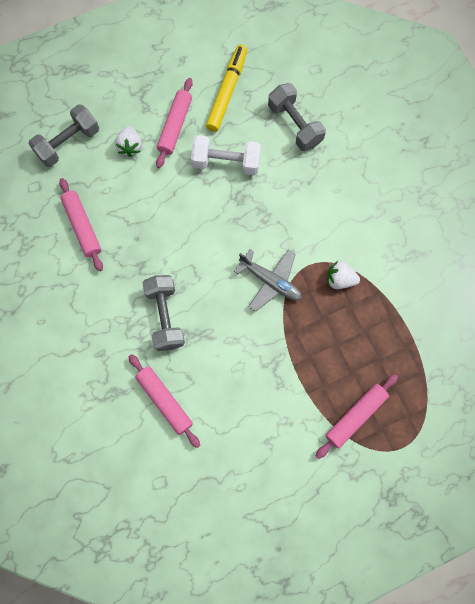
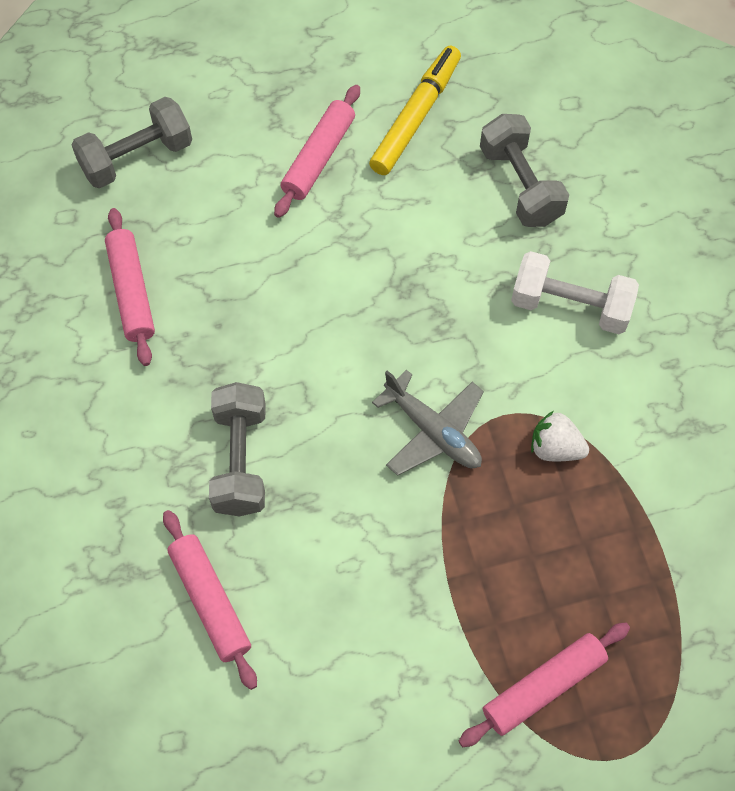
camera: 10 degrees right, 10 degrees down
(130, 146) = (237, 178): white strawberry -> none
(226, 162) = (393, 227): white dumbbell -> white dumbbell (570, 306)

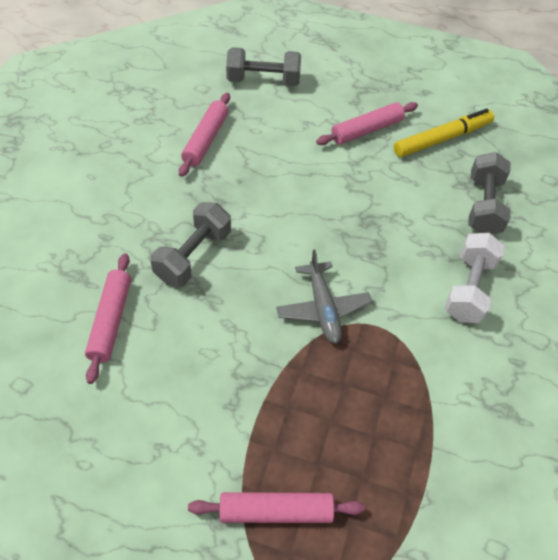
camera: 30 degrees right, 10 degrees down
(555, 448) = (397, 365): white strawberry -> none
(570, 306) = (469, 289): white dumbbell -> white dumbbell turned 60 degrees clockwise

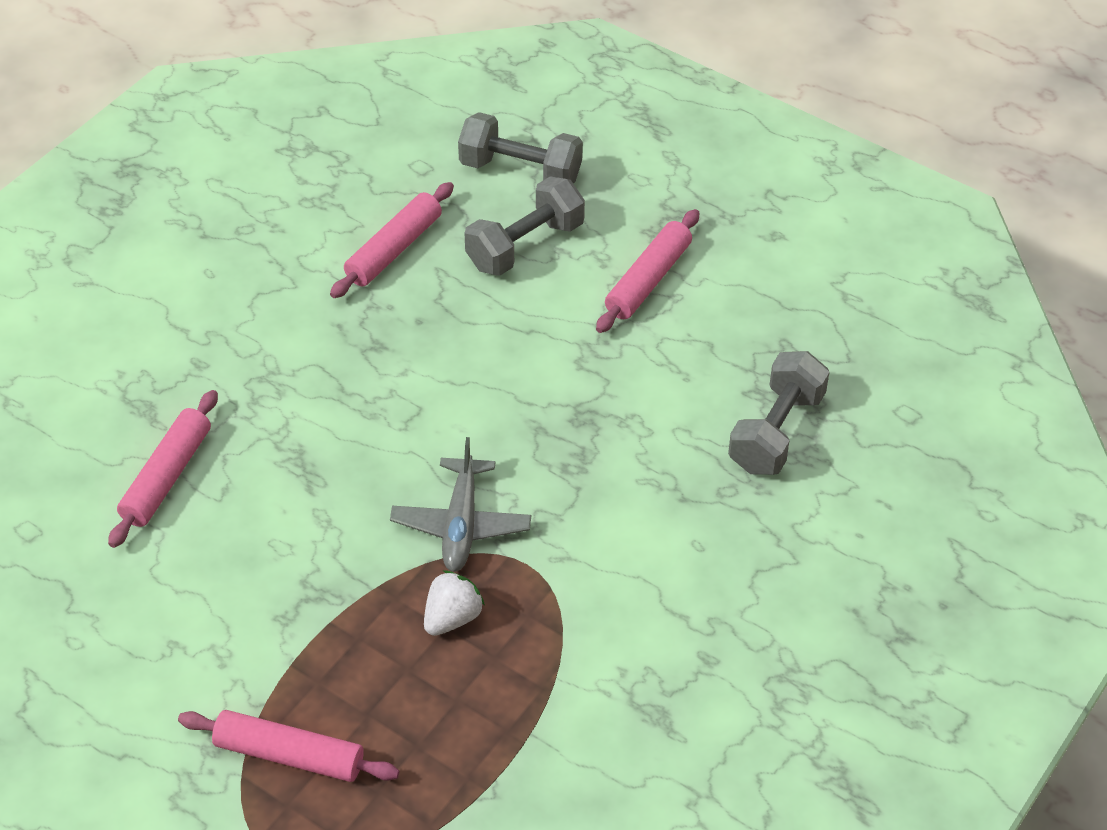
camera: 20 degrees right, 5 degrees down
(193, 256) = (309, 414): grey dumbbell -> grey dumbbell (525, 246)
(345, 375) = (452, 618): none -> white strawberry
(367, 130) = (648, 280): pink rolling pin -> pink rolling pin turned 45 degrees counterclockwise
(442, 139) = (764, 316): yellow marker -> none
(469, 289) = (688, 545): white dumbbell -> none

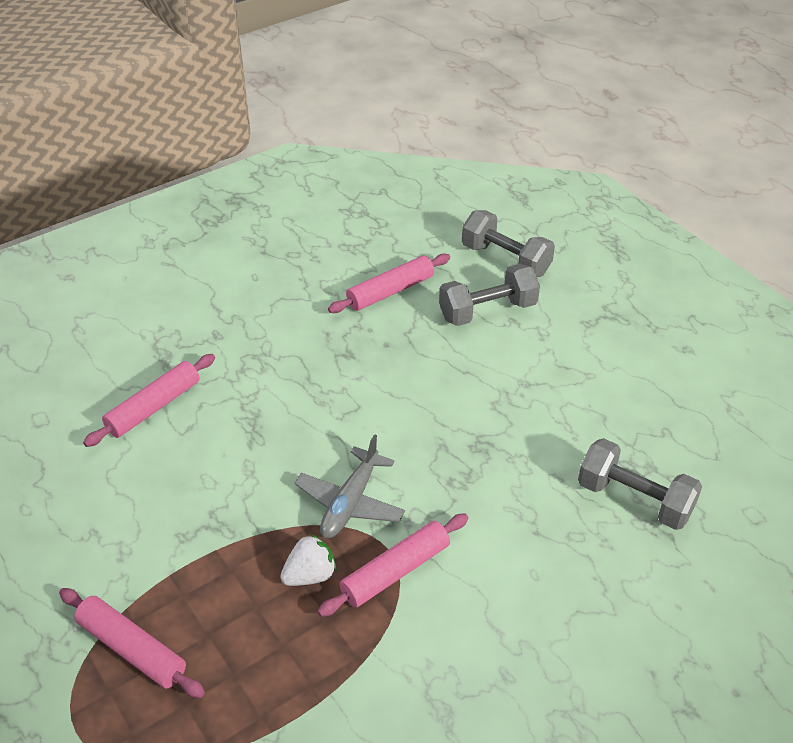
camera: 20 degrees right, 5 degrees down
(648, 280) = (572, 357): pink rolling pin -> pink rolling pin (395, 571)
(776, 432) = (634, 499): grey dumbbell -> grey dumbbell turned 75 degrees clockwise

